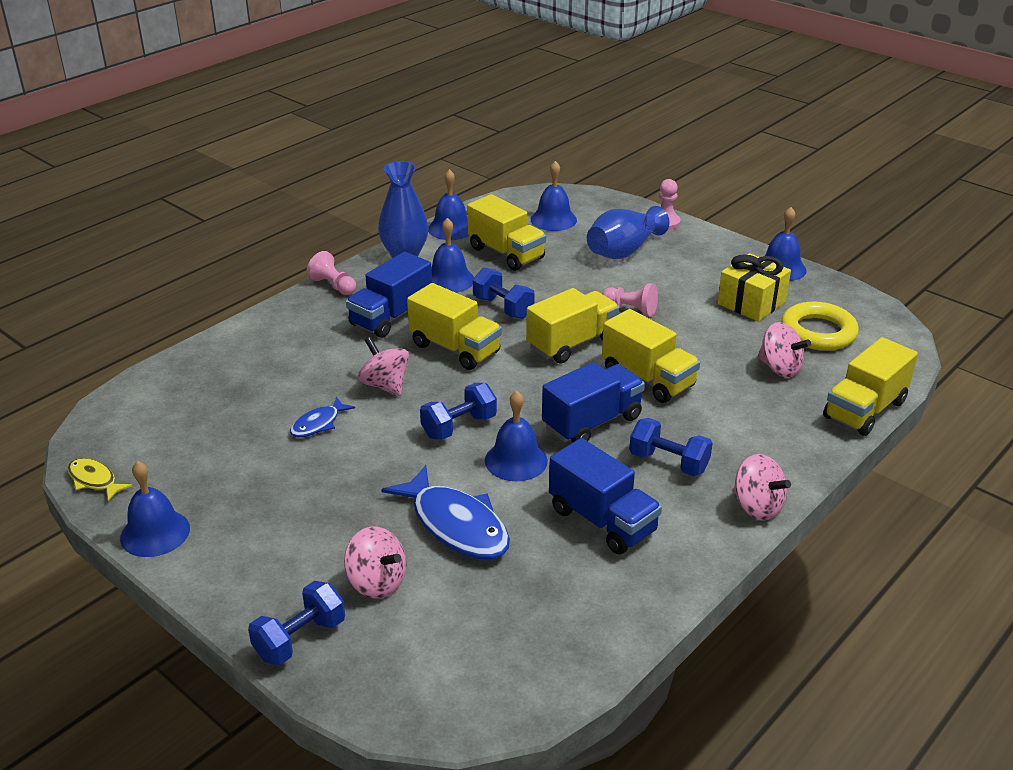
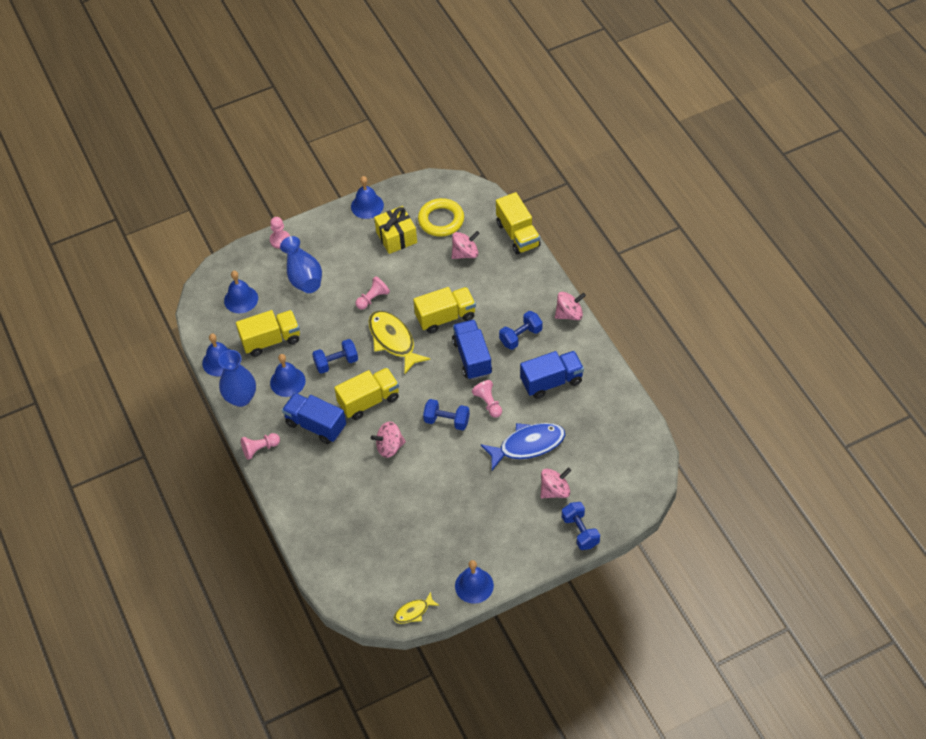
camera: 65 degrees left, 20 degrees up
(318, 424) = (412, 489): blue fish -> none
(391, 317) = (315, 425): blue truck -> blue truck turned 150 degrees clockwise
(459, 426) = (447, 421): blue dumbbell -> blue dumbbell turned 60 degrees counterclockwise
(516, 460) = (488, 403): blue bell -> pink pawn
(572, 343) = (393, 340): yellow truck -> yellow fish

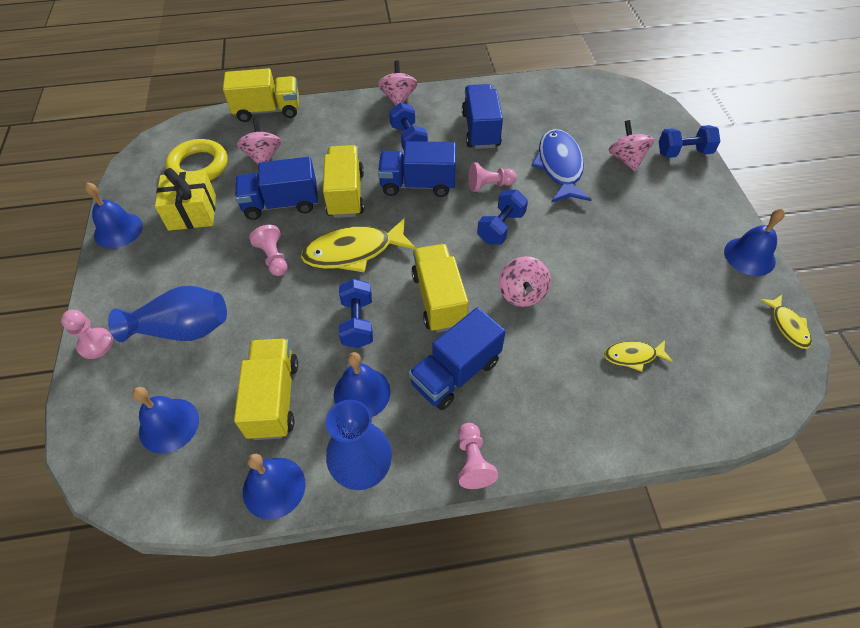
camera: 75 degrees left, 0 degrees up
(358, 520) = (633, 356): none -> yellow fish
(422, 283) = (281, 204): none -> blue truck

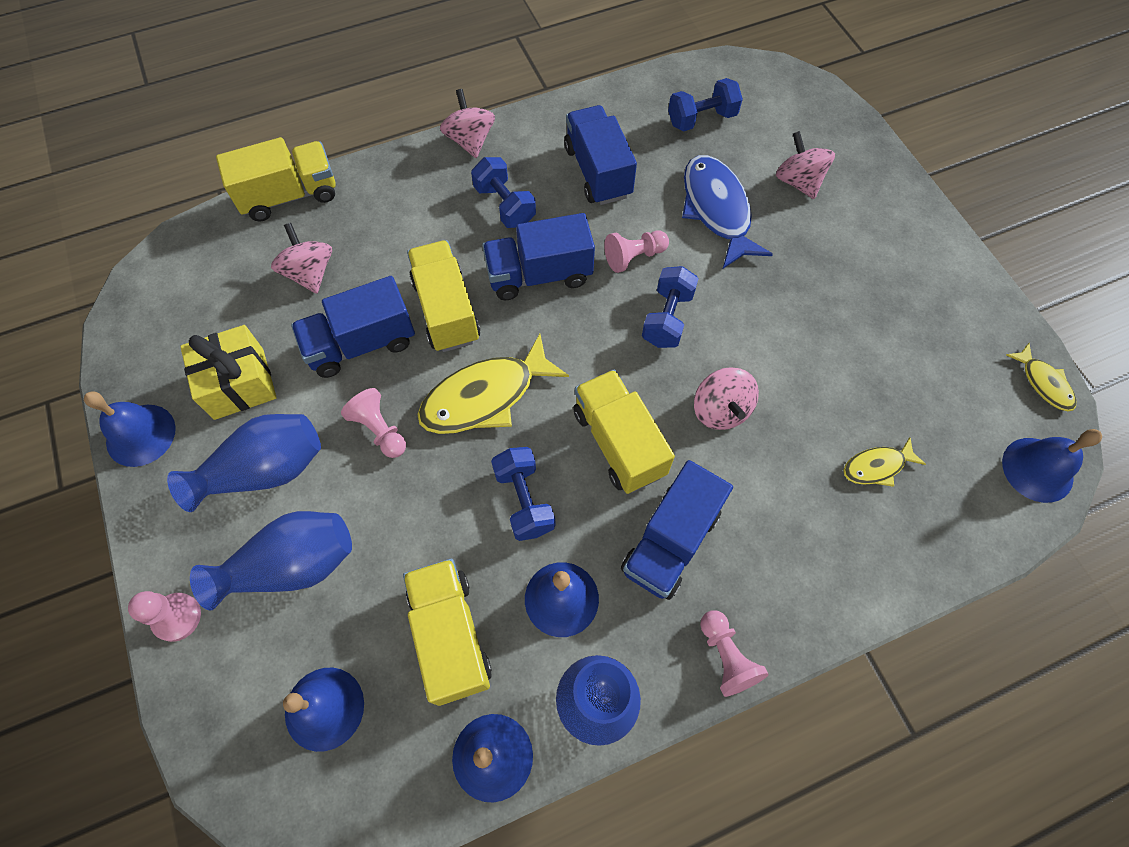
camera: 15 degrees left, 10 degrees up
(188, 267) = (265, 470): none -> blue vase
(198, 166) = (221, 307): yellow ring -> none
(683, 152) = (866, 158): blue dumbbell -> blue dumbbell (701, 119)
(749, 256) = (979, 295): blue bell -> blue bell (1037, 469)

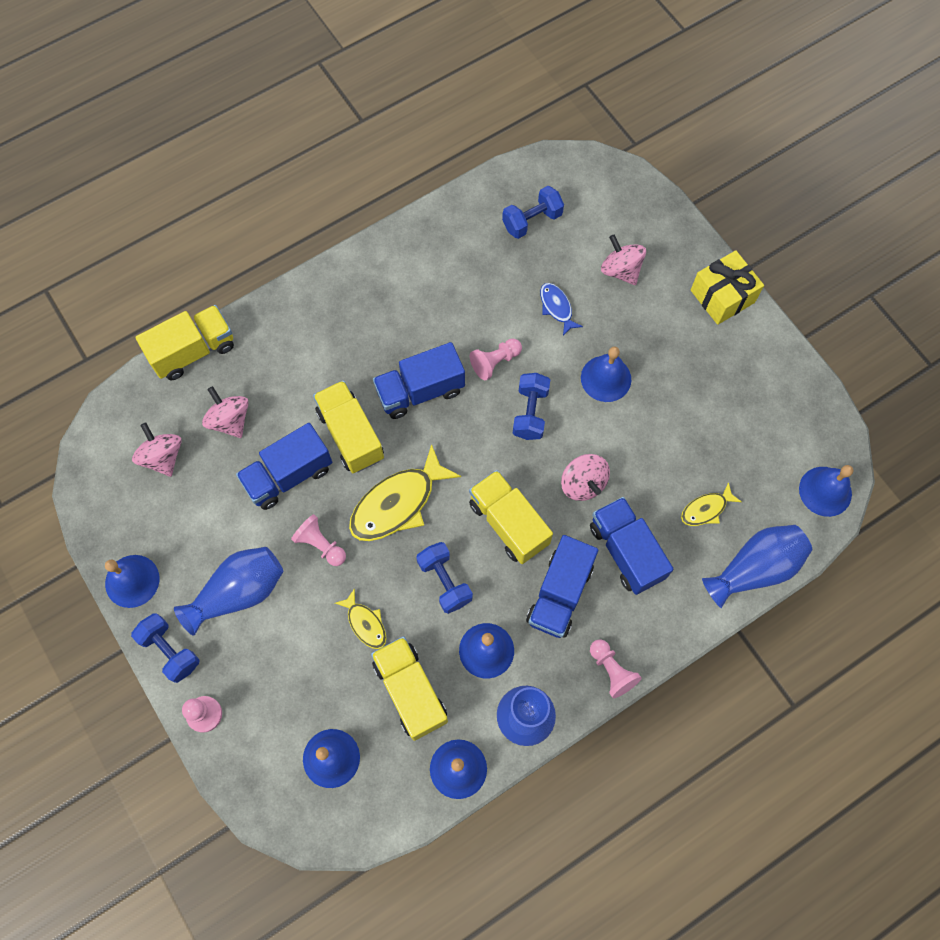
camera: 10 degrees left, 5 degrees up
(239, 383) = (198, 525): yellow gift -> yellow gift (722, 296)
(291, 565) = (280, 661): blue vase -> blue vase (755, 568)
(470, 141) = (336, 273): pink spinning top -> pink spinning top (163, 457)
(505, 205) = (379, 331): blue dumbbell -> blue dumbbell (170, 651)
(598, 172) = (451, 287): blue truck -> blue truck (626, 551)
(717, 210) = (556, 307): blue fish -> blue fish, size x0.52
(765, 294) = (606, 378): none -> blue bell
(1043, 383) = (827, 420): yellow fish -> yellow fish (365, 623)

